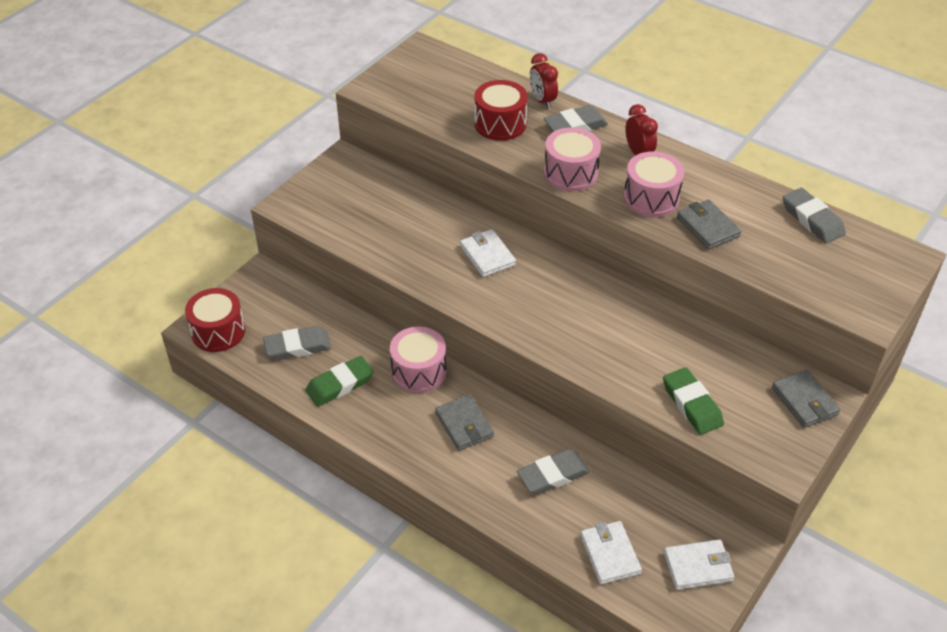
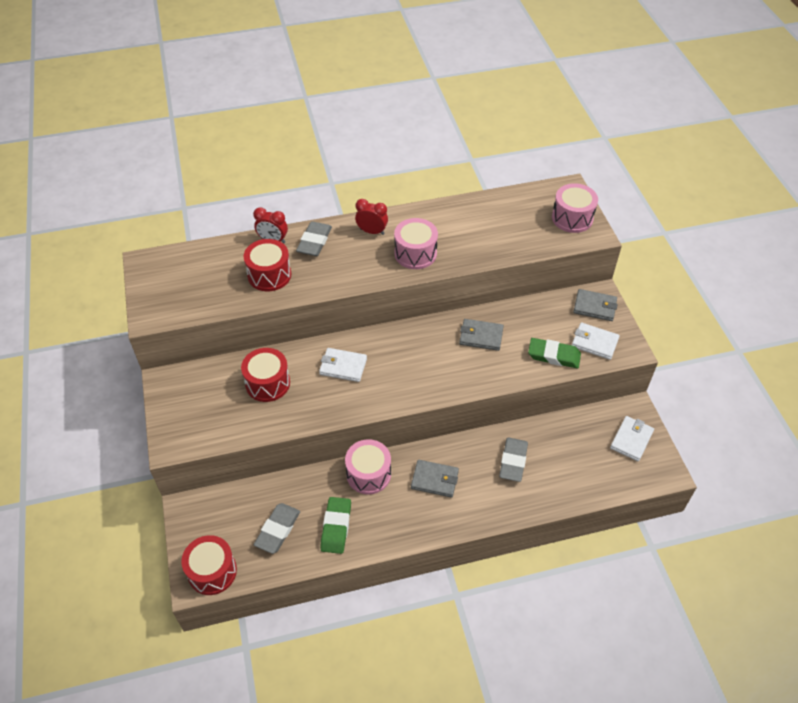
camera: 50 degrees left, 5 degrees up
(412, 220) = (267, 383): none -> red drum
(570, 173) = (353, 273): pink drum -> pink drum (572, 218)
(609, 554) = (591, 475): white wallet -> white wallet (594, 343)
(707, 227) = (465, 247): grey wallet -> grey wallet (481, 336)
(812, 219) = (504, 202): grey eraser -> none

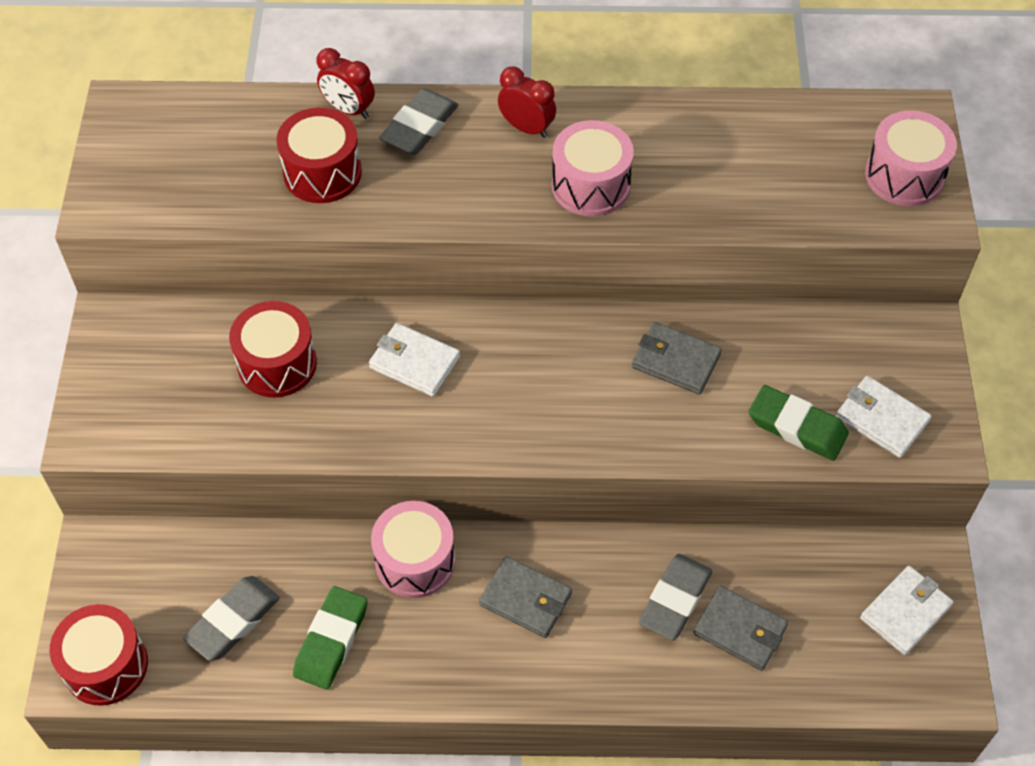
camera: 15 degrees right, 5 degrees up
(594, 307) = (905, 350): grey wallet -> grey wallet (740, 630)

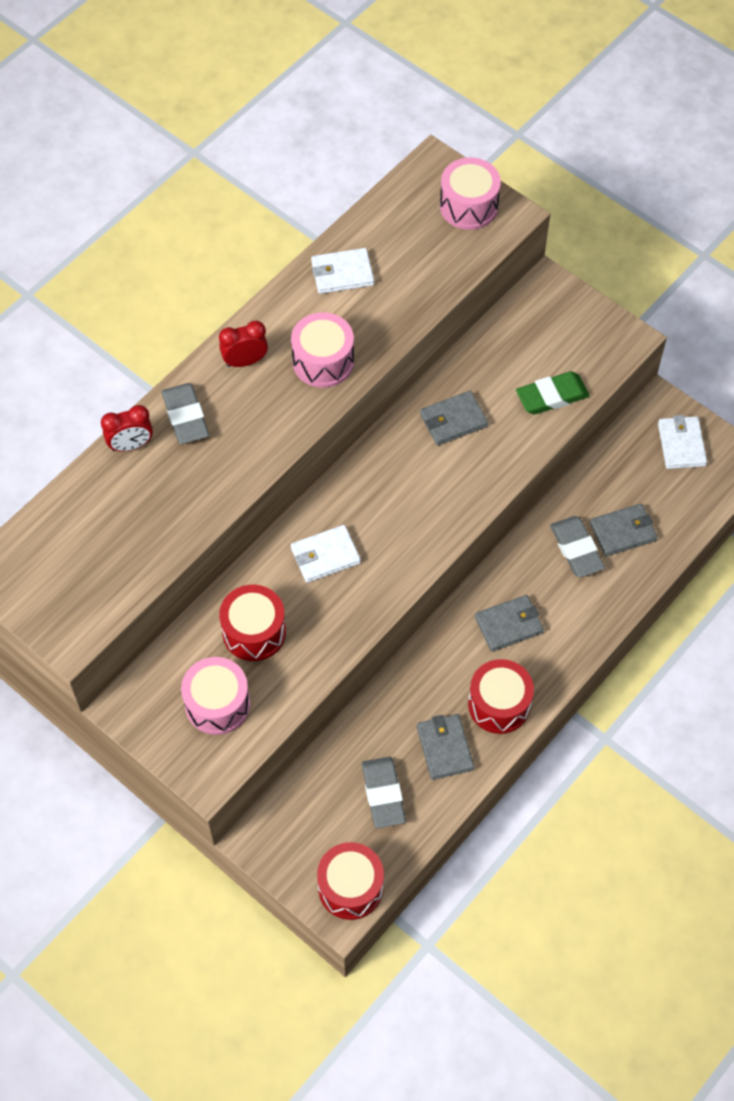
camera: 50 degrees left, 5 degrees up
(322, 172) = (169, 495): red drum -> red drum (499, 704)
(331, 640) = (444, 748): green eraser -> grey wallet
(415, 561) = (431, 665): pink drum -> pink drum (217, 704)
(881, 419) = (584, 353): white wallet -> white wallet (342, 273)

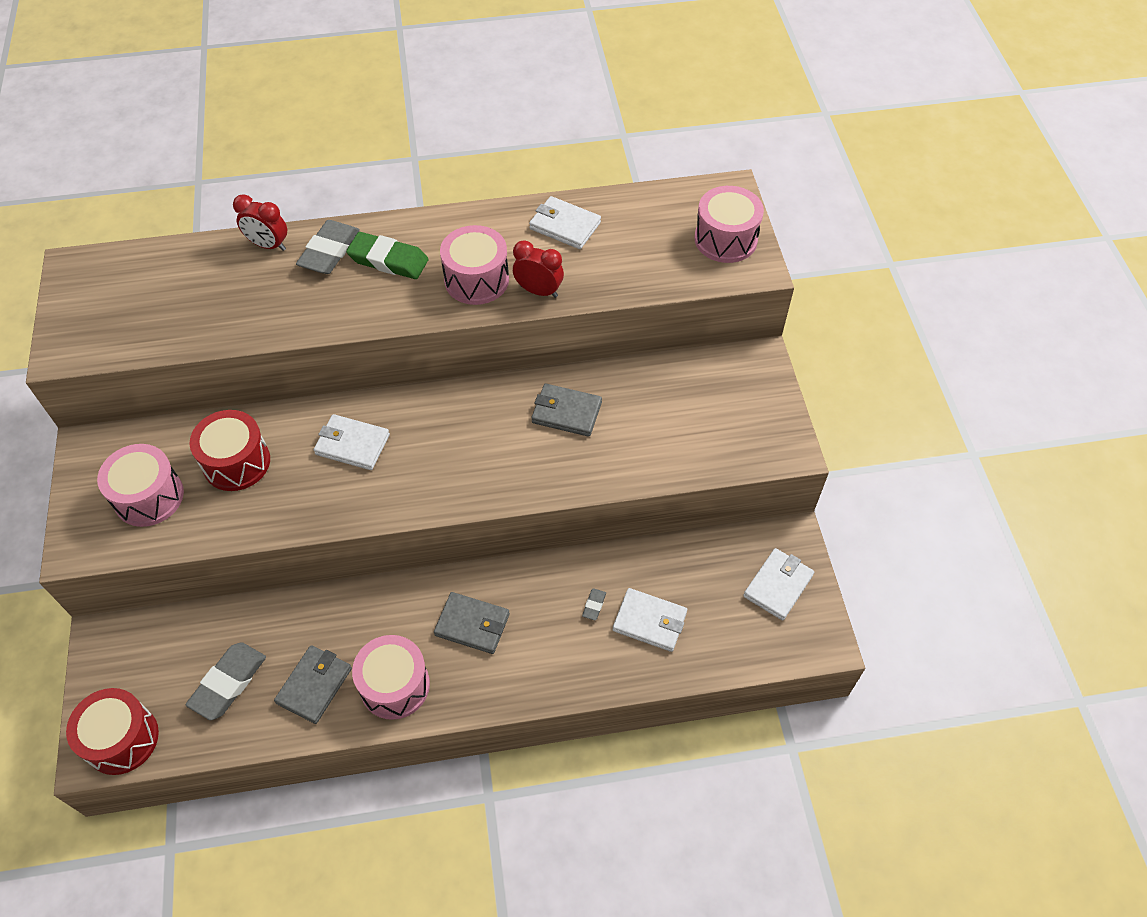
camera: 40 degrees right, 5 degrees down
(245, 361) = (418, 241): red clock -> red clock (539, 291)
(499, 704) = (395, 685): red drum -> pink drum
(552, 396) = (671, 451): green eraser -> green eraser (388, 260)
(576, 549) = (594, 605): grey eraser -> grey eraser, size x0.45
(622, 532) = (649, 621): grey wallet -> white wallet

